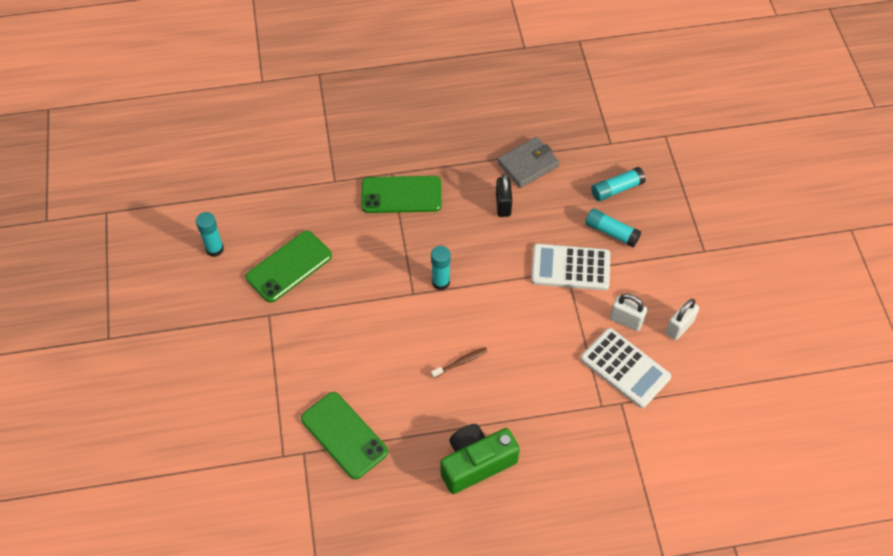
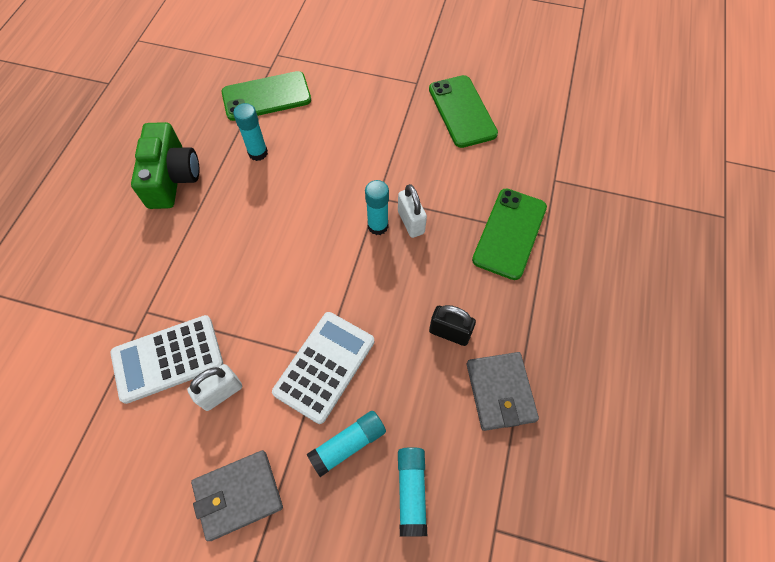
camera: 115 degrees right, 5 degrees up
(215, 249) = (508, 66): turquoise glue stick -> turquoise glue stick (258, 153)
(460, 362) = (277, 206): brown toothbrush -> none
(677, 277) = (238, 495): none -> grey wallet
(679, 327) = (173, 453): white padlock -> white padlock (411, 222)

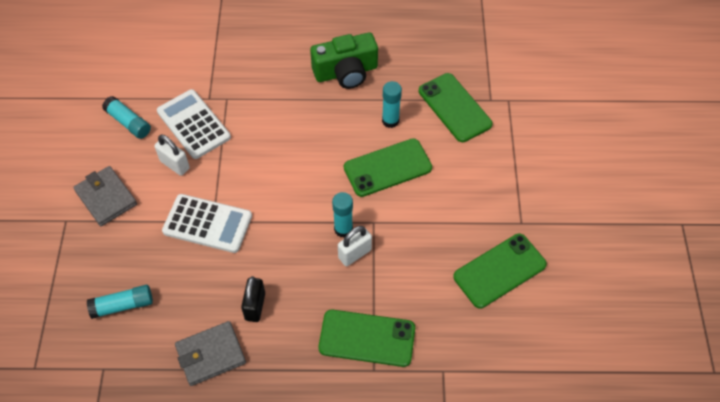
camera: 75 degrees right, 5 degrees down
(316, 169) = (387, 168): none -> green phone
(348, 444) = (150, 255): turquoise glue stick -> turquoise glue stick (128, 122)

